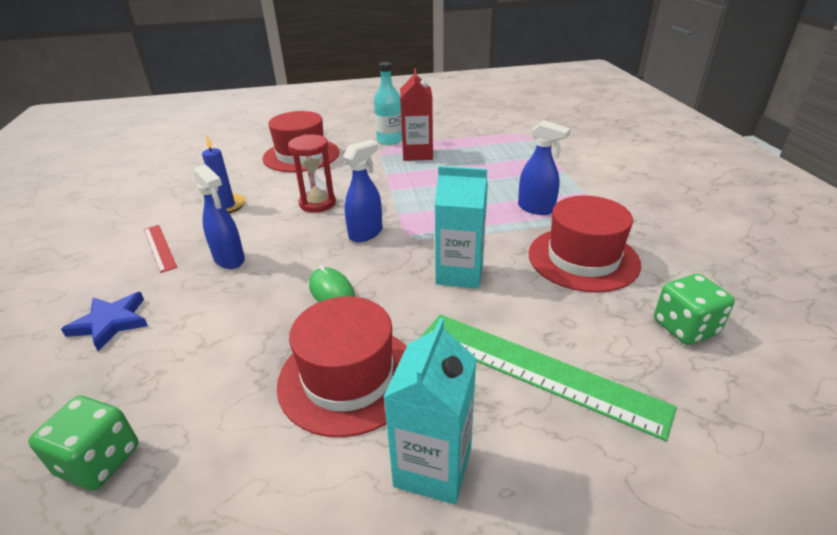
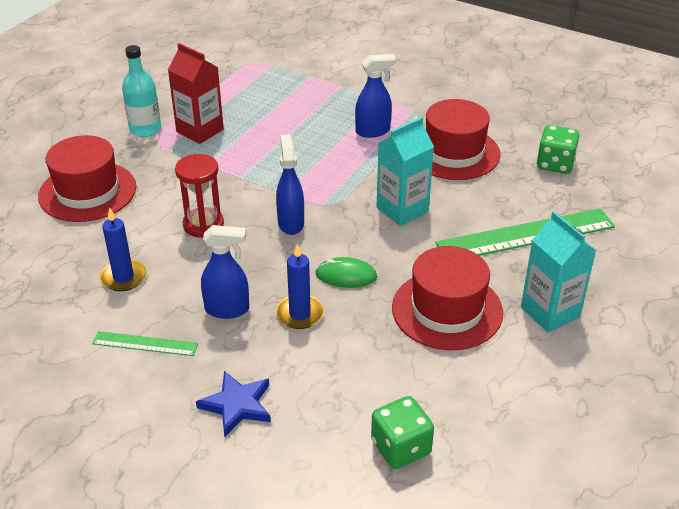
camera: 50 degrees left, 5 degrees up
(159, 247) = (145, 344): red ruler -> green ruler
(255, 294) = (300, 314): none -> blue candle

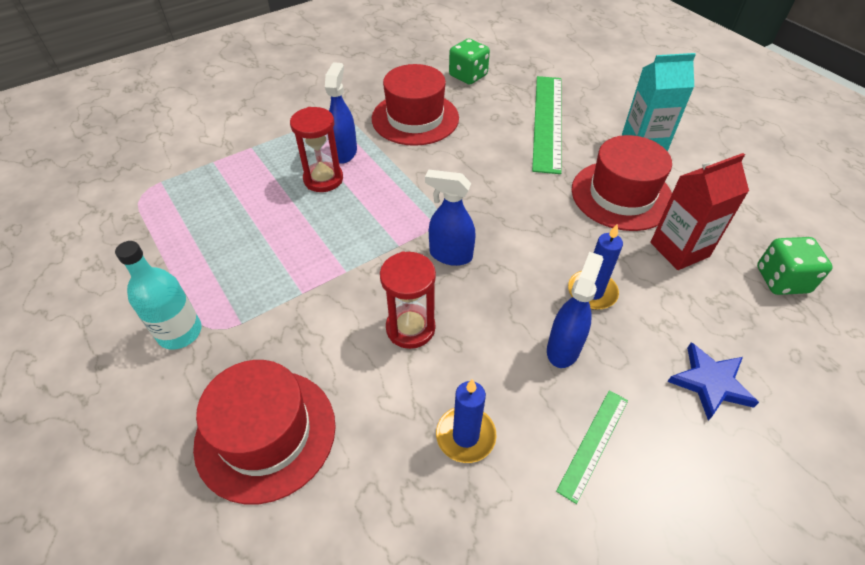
camera: 65 degrees left, 10 degrees up
(200, 130) = (230, 280): red carton -> red carton (679, 249)
(331, 132) = (323, 179): none -> red hourglass
(346, 275) = (550, 241): green mouse -> none
(402, 210) = (475, 175): turquoise carton -> none

